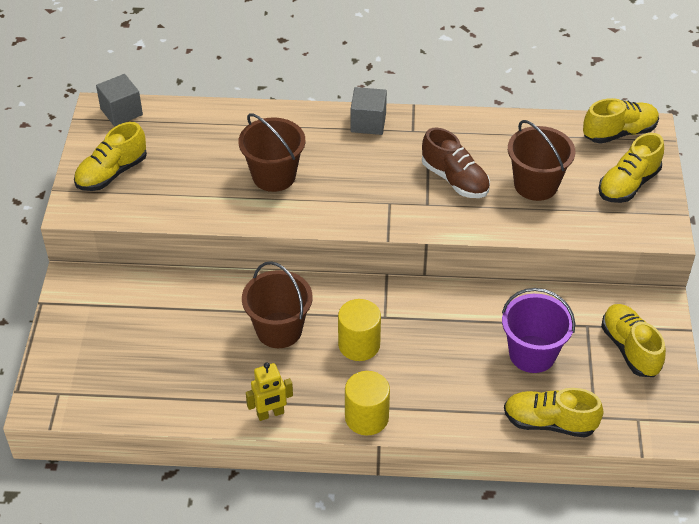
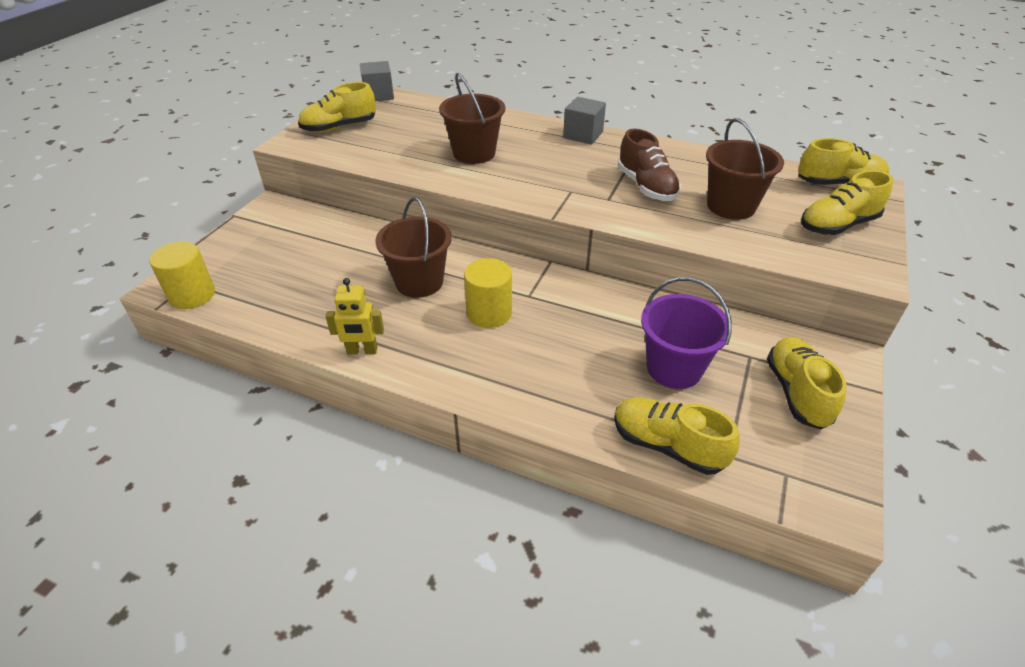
camera: 20 degrees right, 5 degrees down
(366, 417) = (457, 381): yellow cylinder -> yellow cylinder (192, 295)

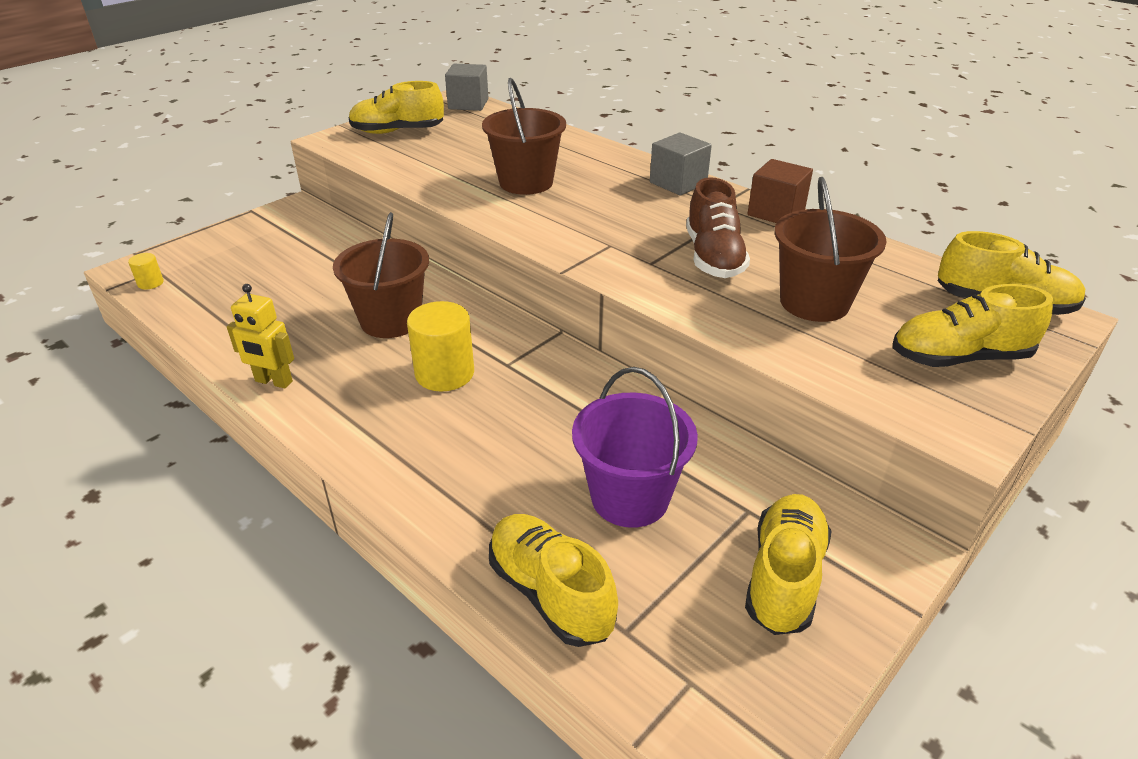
camera: 20 degrees right, 5 degrees down
(192, 295) = (150, 283): yellow cylinder -> yellow cylinder, size x0.48
(663, 146) = (776, 212): none -> brown cube

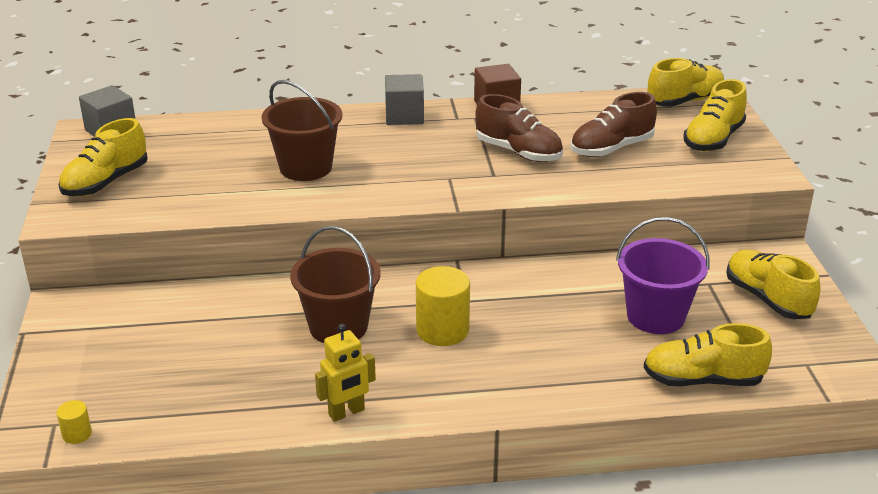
camera: 50 degrees left, 5 degrees down
(814, 302) = (611, 148): brown bucket -> brown shoe

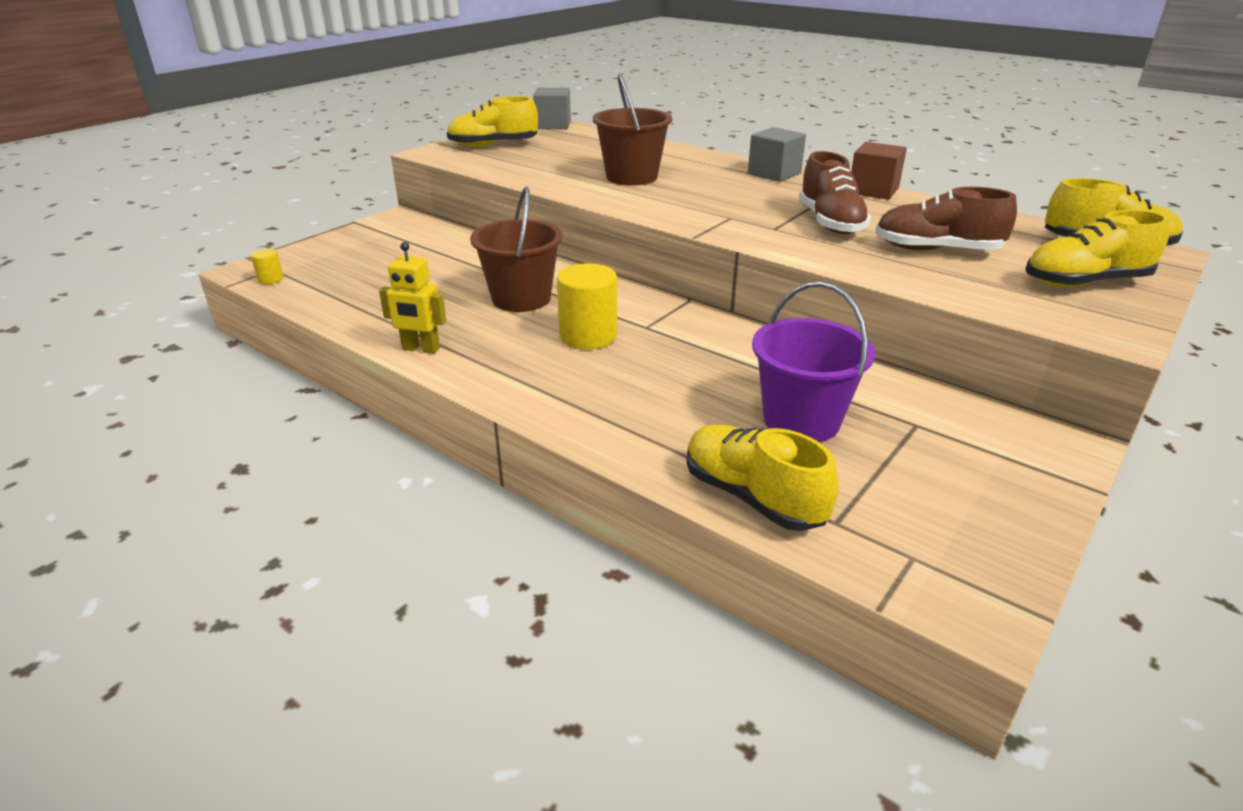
camera: 45 degrees right, 0 degrees up
(767, 299) = (969, 472): yellow shoe -> none

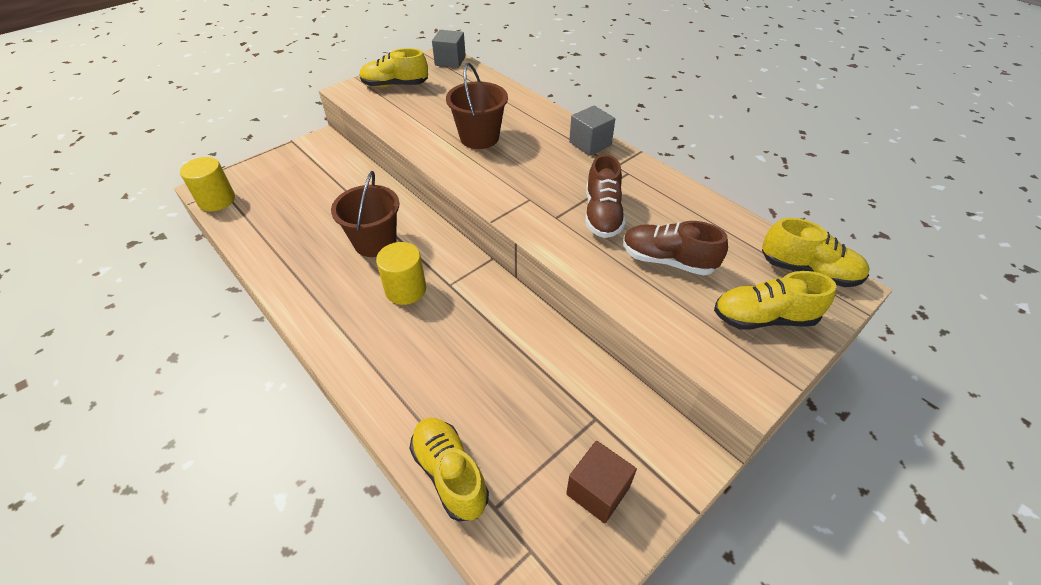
camera: 10 degrees right, 15 degrees up
(270, 279) = (217, 200): yellow cylinder -> yellow cylinder, size x2.07
(421, 349) = (289, 289): yellow robot -> none
(801, 420) = (516, 402): purple bucket -> none
(873, 191) = (657, 175): brown cube -> brown cube (598, 491)

